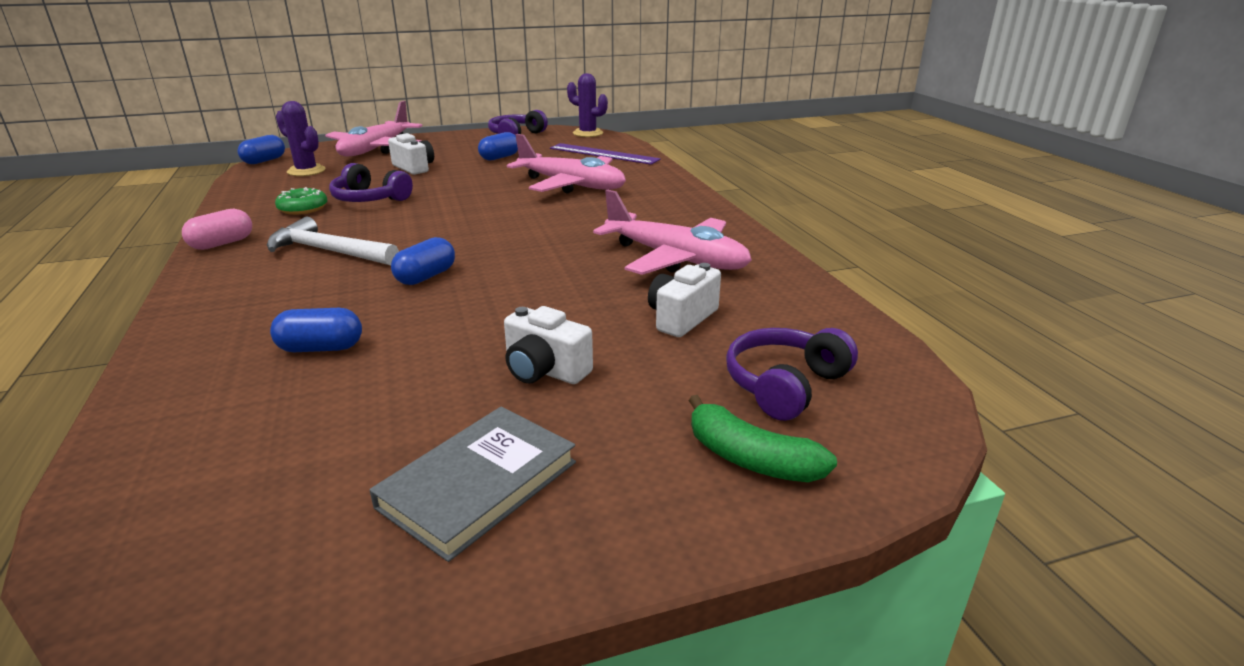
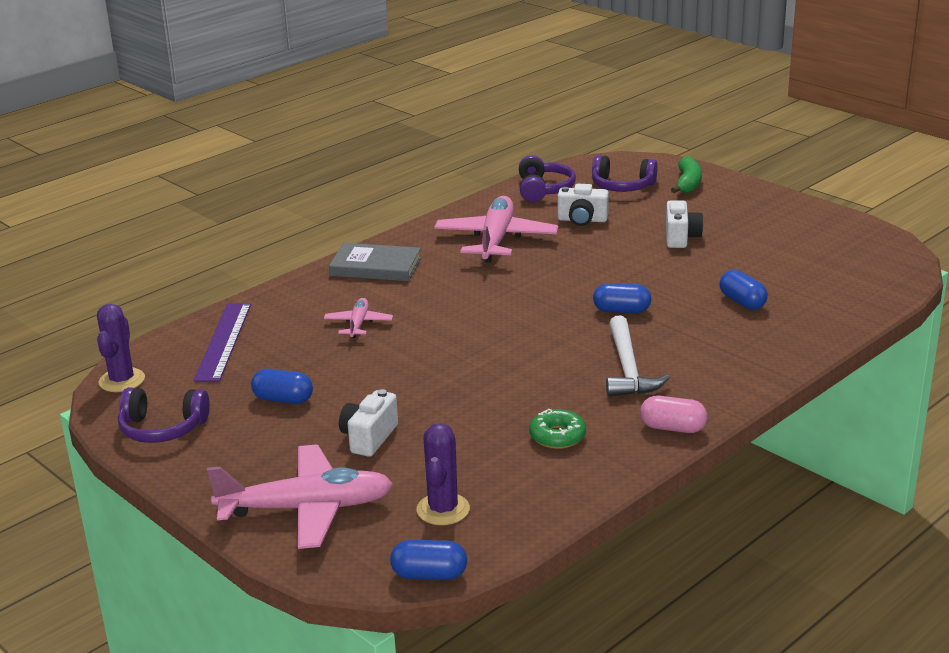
camera: 115 degrees left, 0 degrees up
(370, 199) = (496, 412): purple headphones -> purple headphones (543, 190)
(478, 484) = (774, 225): grey book -> grey book (375, 267)
(572, 185) = (358, 324): pink plane -> pink plane, size x0.50

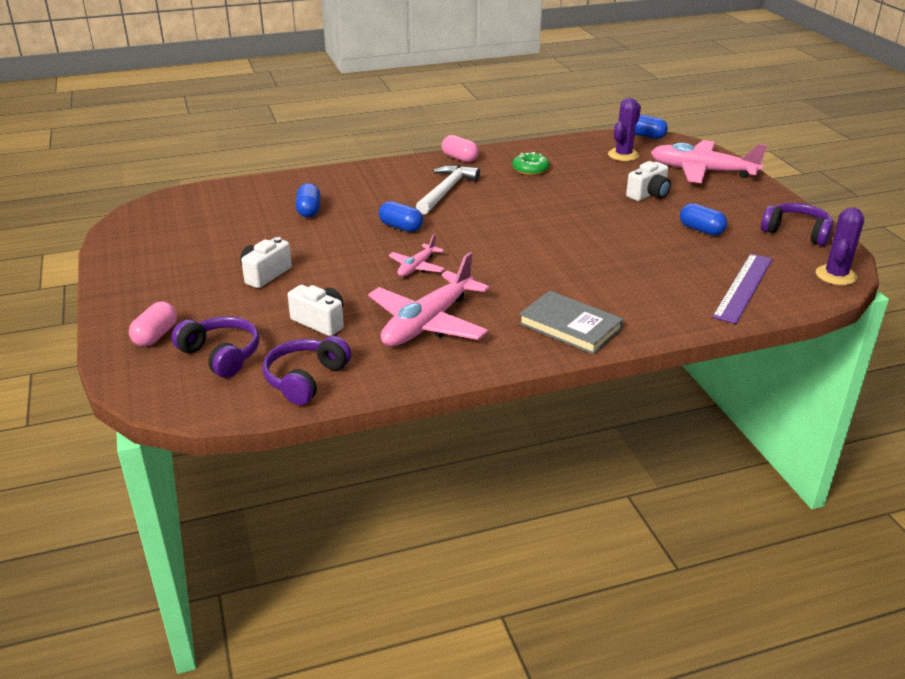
camera: 155 degrees left, 5 degrees up
(358, 324) = (617, 272): pink plane -> pink plane (417, 267)
(688, 184) = (155, 336): green banana -> pink capsule

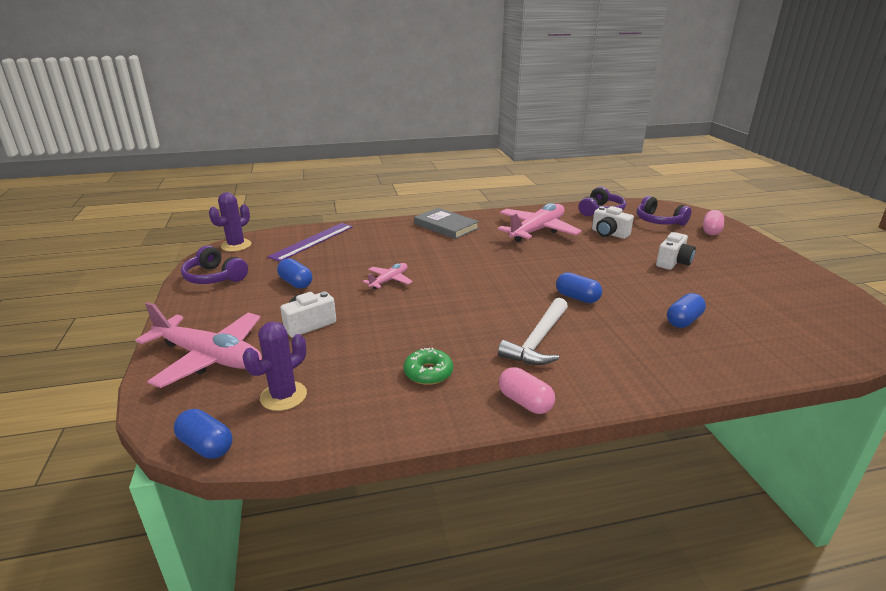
camera: 175 degrees left, 5 degrees down
(309, 210) = (683, 321): blue capsule -> blue capsule turned 45 degrees clockwise
(417, 267) = (553, 263): pink plane -> pink plane (389, 280)

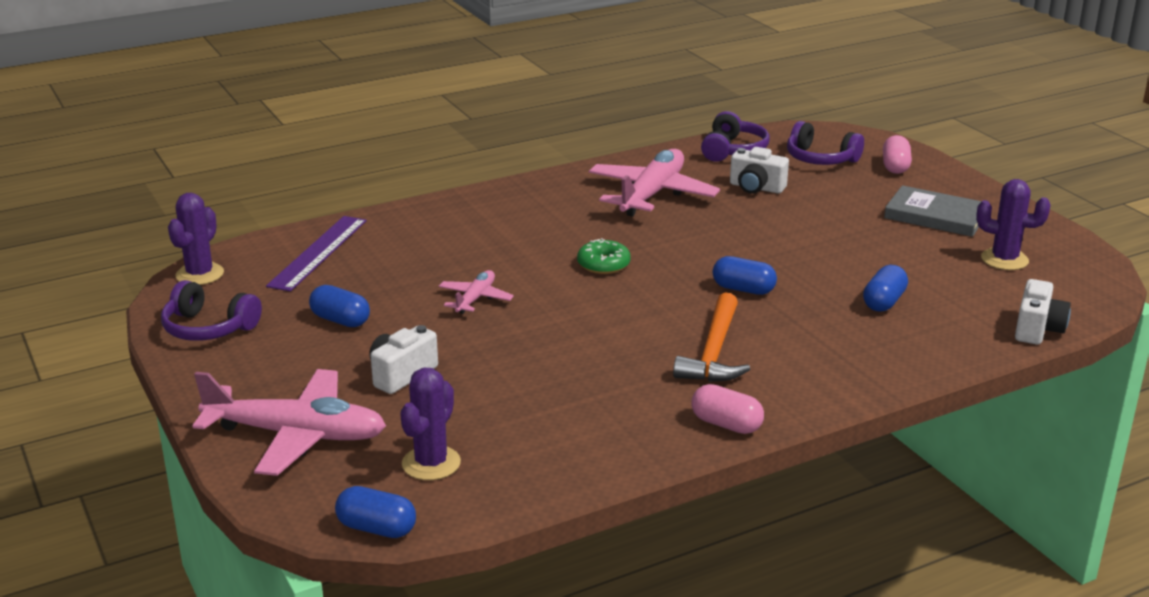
camera: 15 degrees left, 0 degrees up
(428, 373) = (596, 410): green donut -> green donut (603, 264)
(446, 226) = (512, 203): grey book -> grey book (935, 216)
(537, 341) = (714, 352): white hammer -> orange hammer
(673, 262) = (854, 222): white camera -> white camera (1037, 329)
(788, 301) = (1004, 259): none -> purple cactus

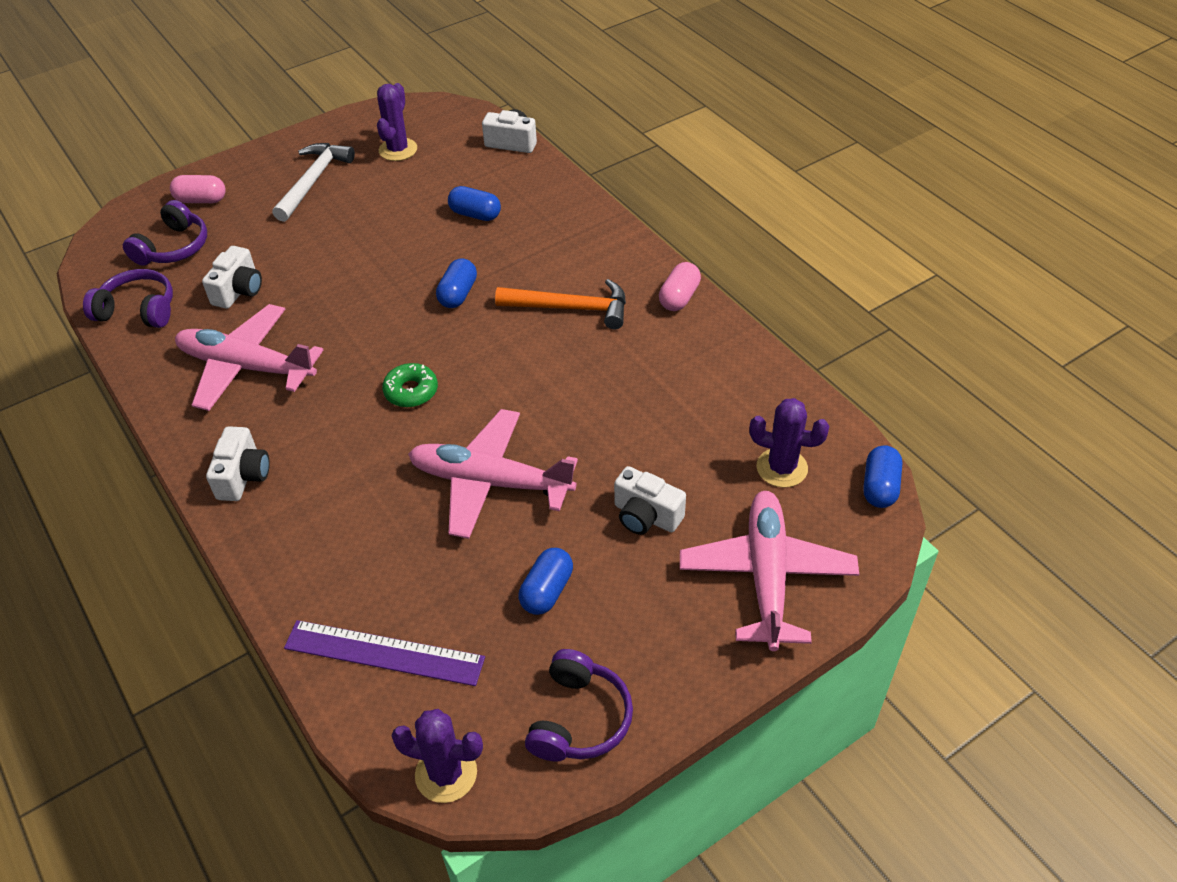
camera: 95 degrees left, 20 degrees up
(475, 299) = (489, 482): pink plane -> pink plane, size x1.98
(522, 198) = (243, 476): none -> white camera
(935, 216) = (313, 181): grey book -> white hammer

